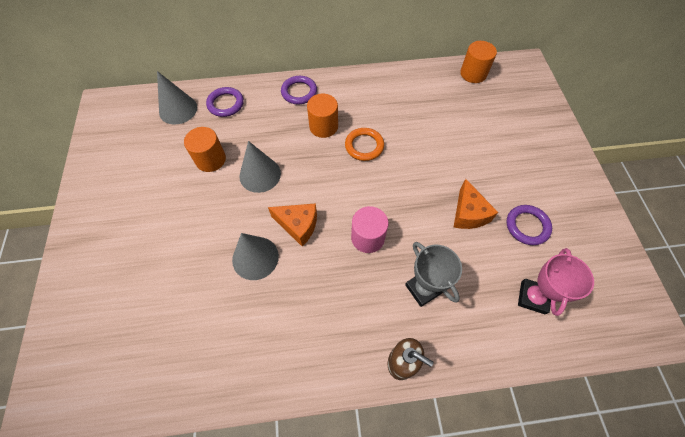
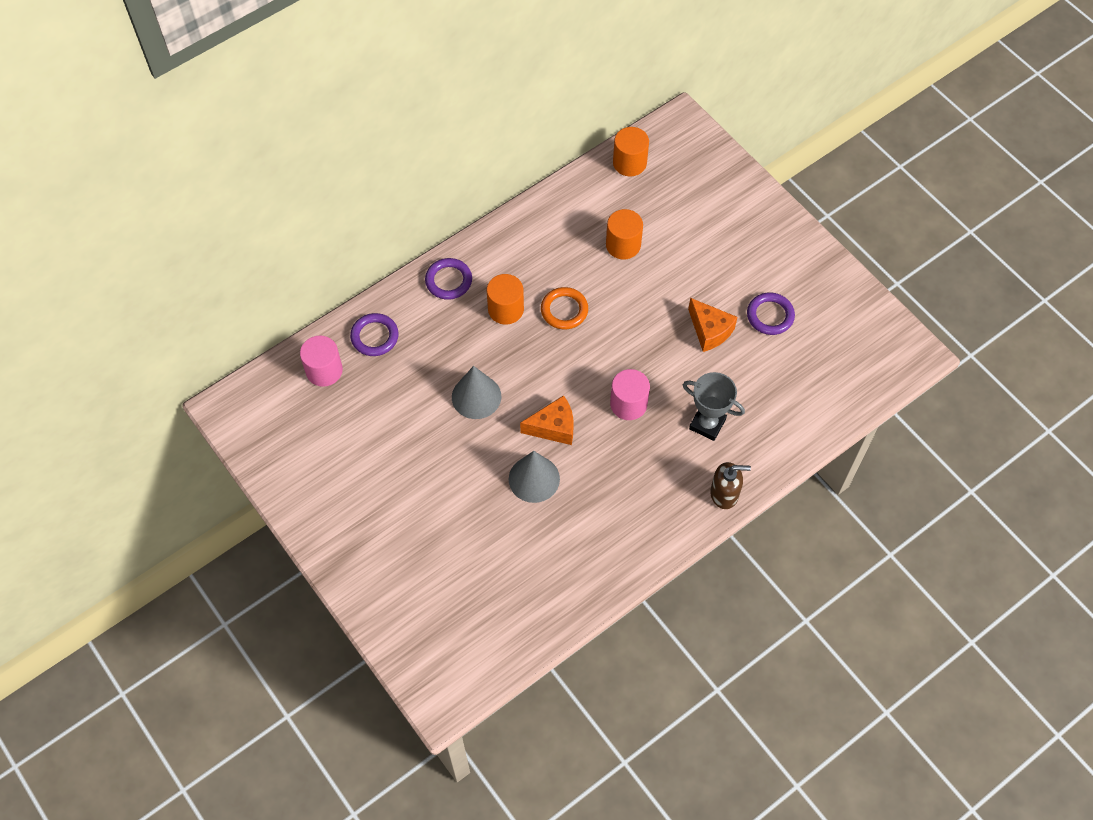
camera: 30 degrees left, 0 degrees up
(178, 109) = (324, 370): grey cone -> pink cylinder
(210, 159) = (410, 407): orange cylinder -> orange cylinder (623, 245)
(533, 297) = (805, 381): pink trophy -> none

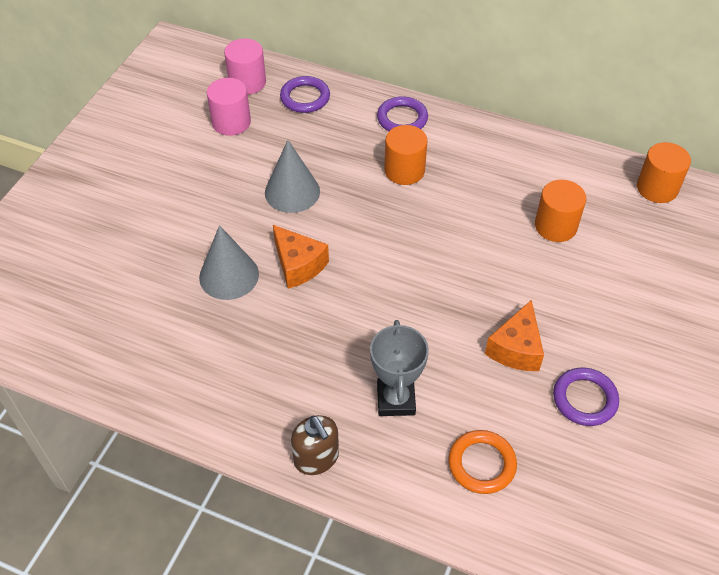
camera: 60 degrees right, 10 degrees down
(564, 310) = (439, 214): orange ring -> orange ring (481, 464)
(628, 404) = (369, 315): pink cylinder -> pink cylinder (231, 122)

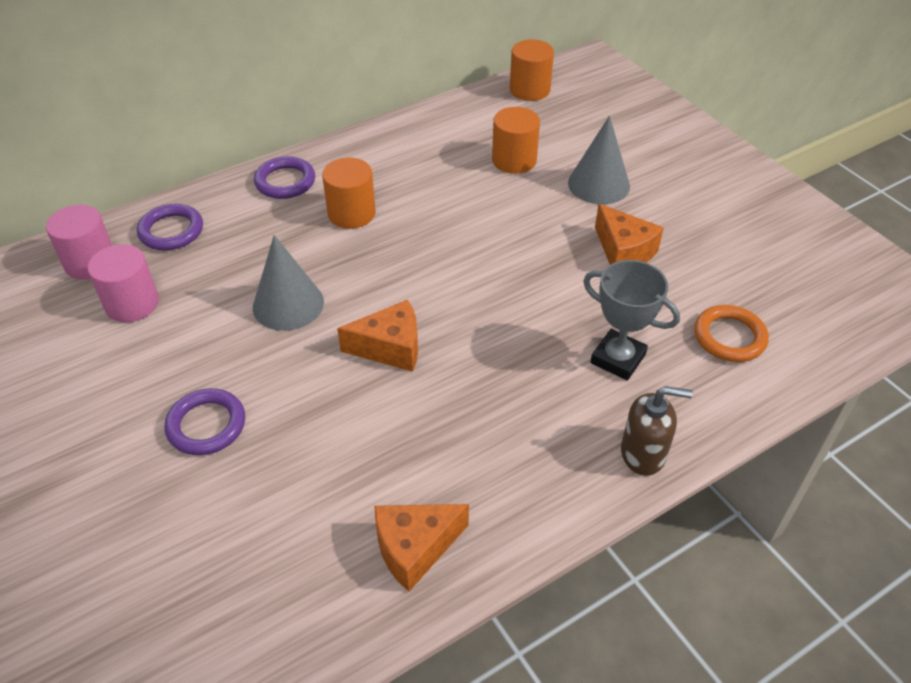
camera: 55 degrees left, 5 degrees down
(151, 369) = (415, 548): none -> orange cheese
(229, 275) = (348, 412): grey cone -> grey cone (598, 184)
(584, 399) = (707, 240): purple ring -> purple ring (206, 425)

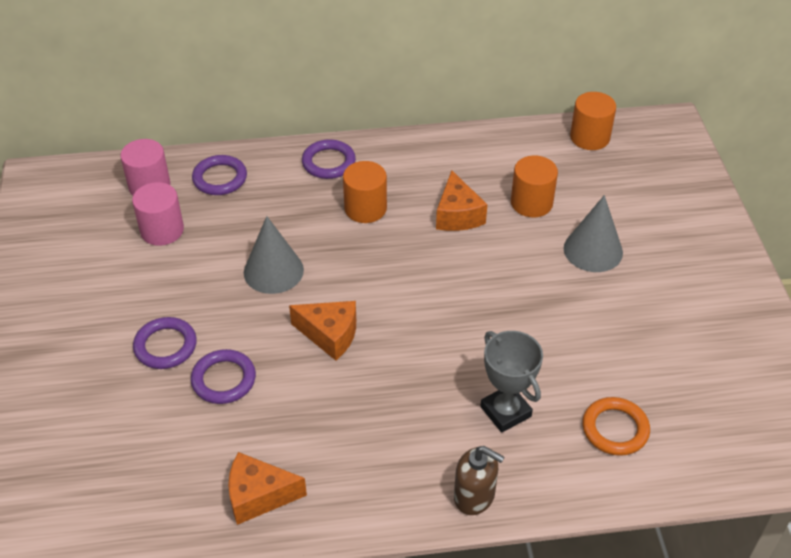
camera: 25 degrees right, 0 degrees up
(298, 436) = (224, 379): none -> purple ring
(623, 251) = (573, 320): orange cheese -> orange cheese (457, 215)

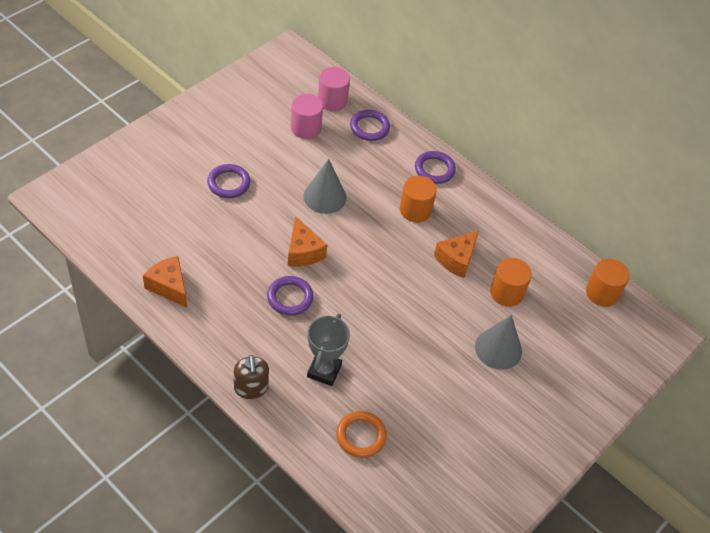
camera: 45 degrees right, 5 degrees up
(224, 379) = (229, 223): purple ring -> purple ring (290, 298)

